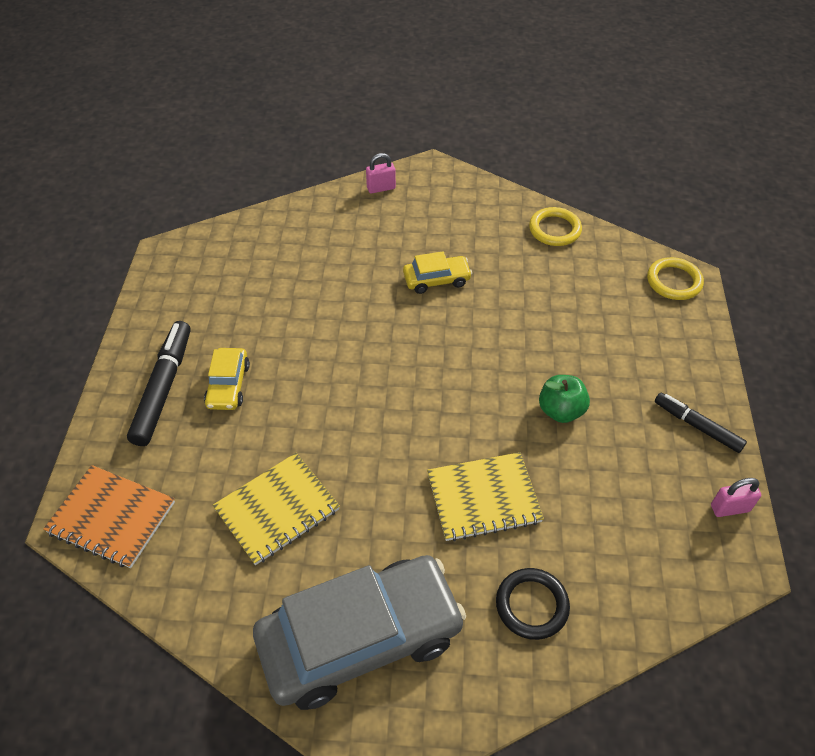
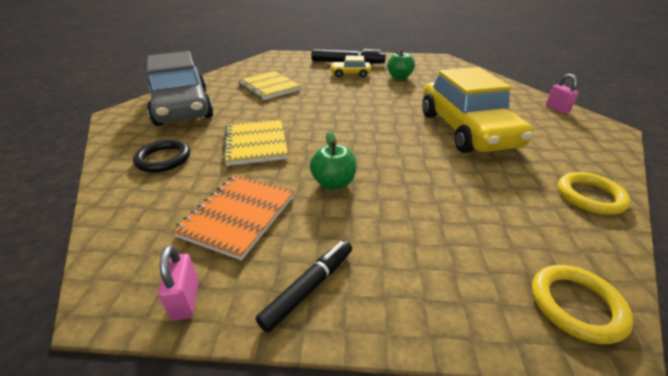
camera: 90 degrees right, 15 degrees down
(111, 518) = (276, 59): orange notebook -> orange notebook (238, 216)
(255, 320) = (399, 77): none -> green apple
(436, 279) = (466, 129): yellow car -> yellow car, size x2.20

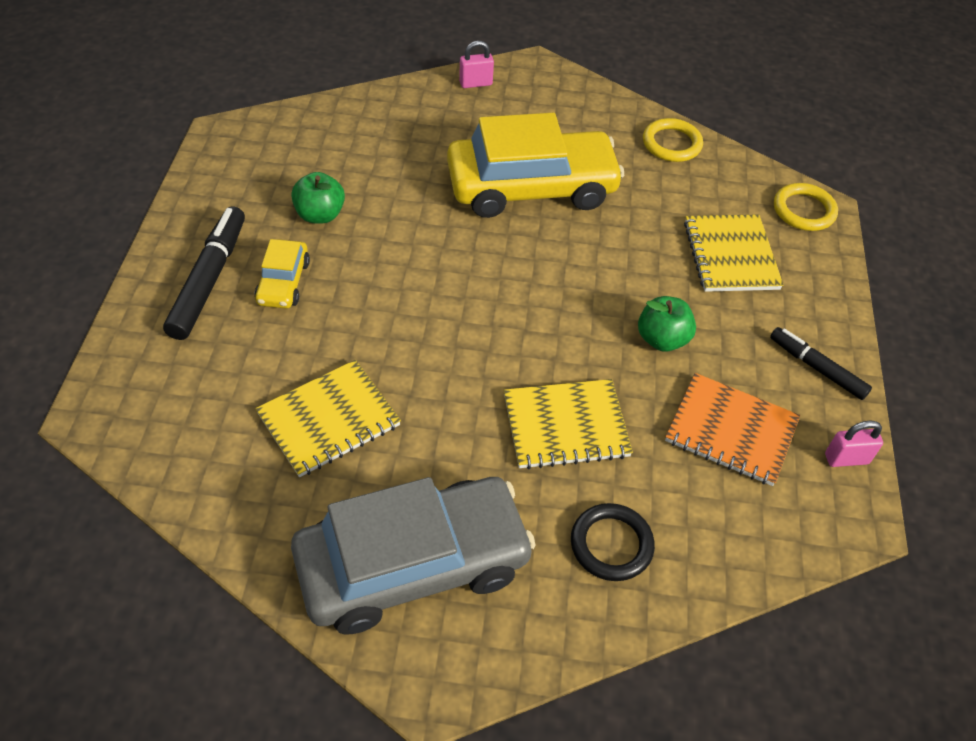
camera: 90 degrees left, 15 degrees up
(452, 229) = (730, 255): none -> yellow notebook

